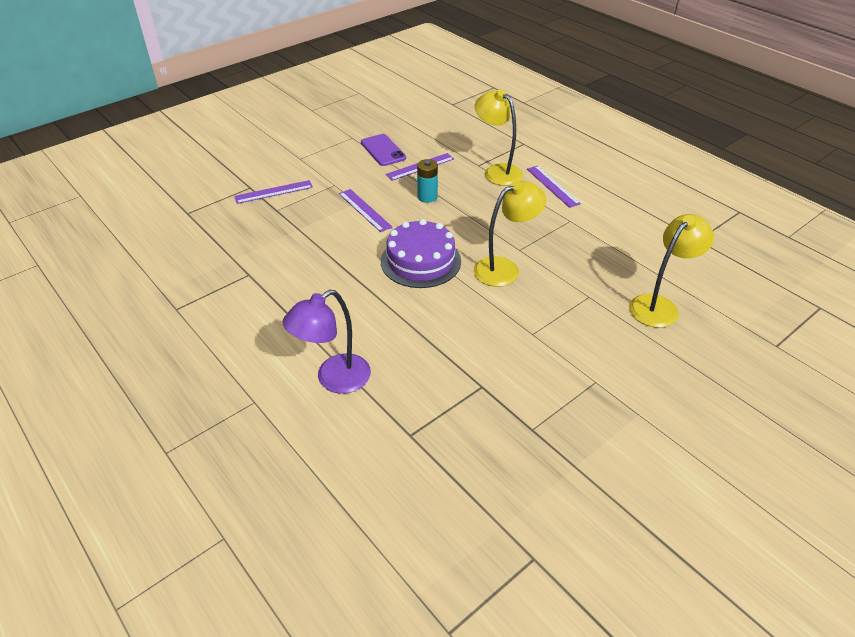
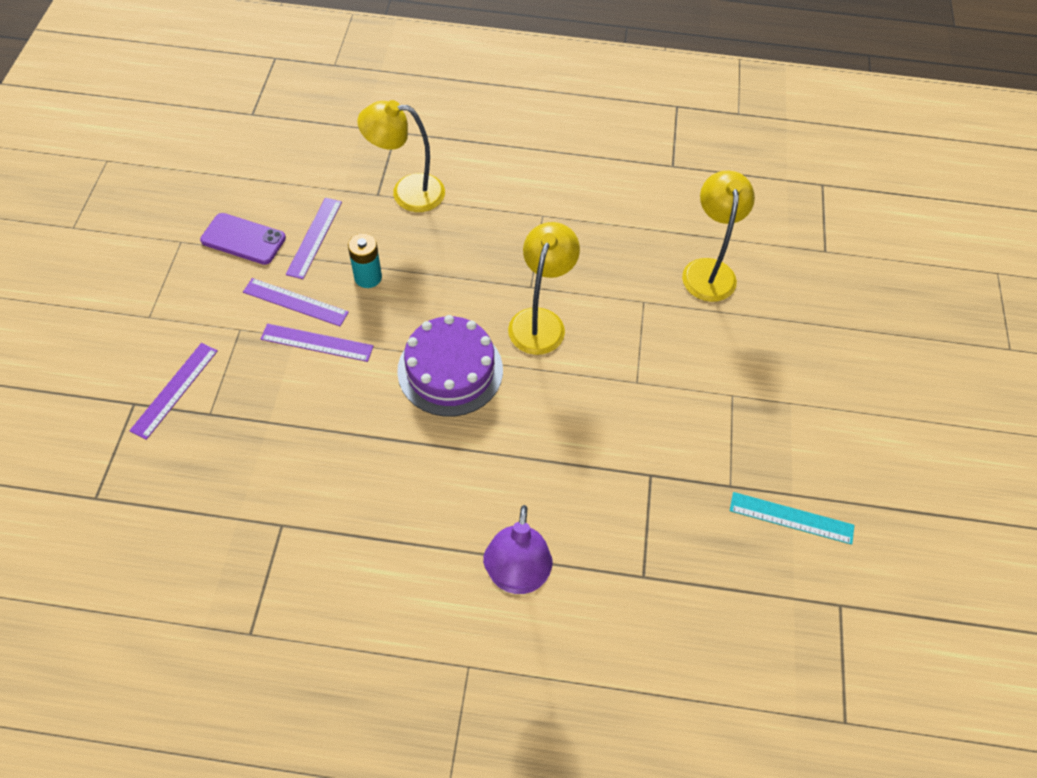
camera: 45 degrees left, 15 degrees up
(552, 186) = (483, 177): purple ruler -> purple ruler (295, 302)
(557, 479) = (791, 518): none -> turquoise ruler

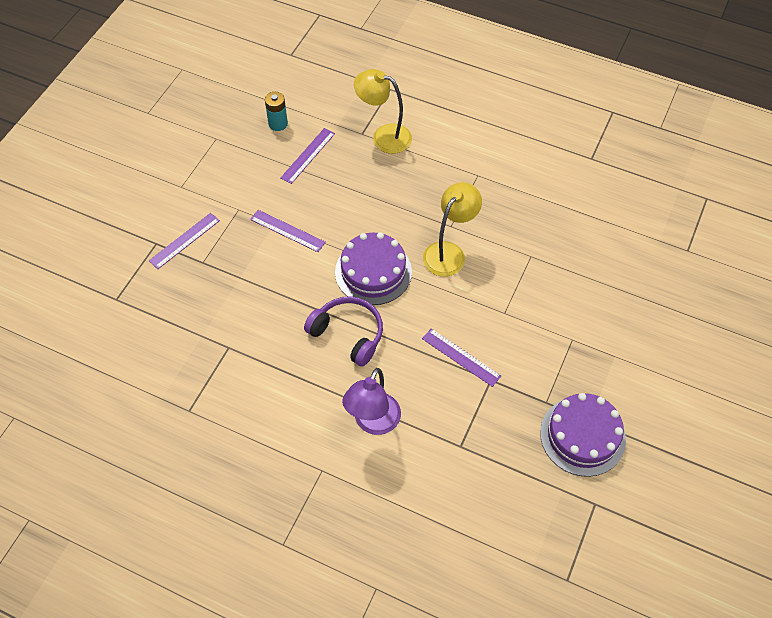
camera: 20 degrees right, 0 degrees up
(243, 239) = (258, 146): purple phone -> none
(295, 302) = (281, 199): purple ruler -> purple ruler (461, 357)
(368, 277) = (336, 193): turquoise battery -> turquoise battery (278, 124)
(443, 462) = (348, 334): none -> purple headphones
(708, 270) = (589, 244): yellow lamp -> none
(791, 518) = (582, 436): turquoise ruler -> purple cake

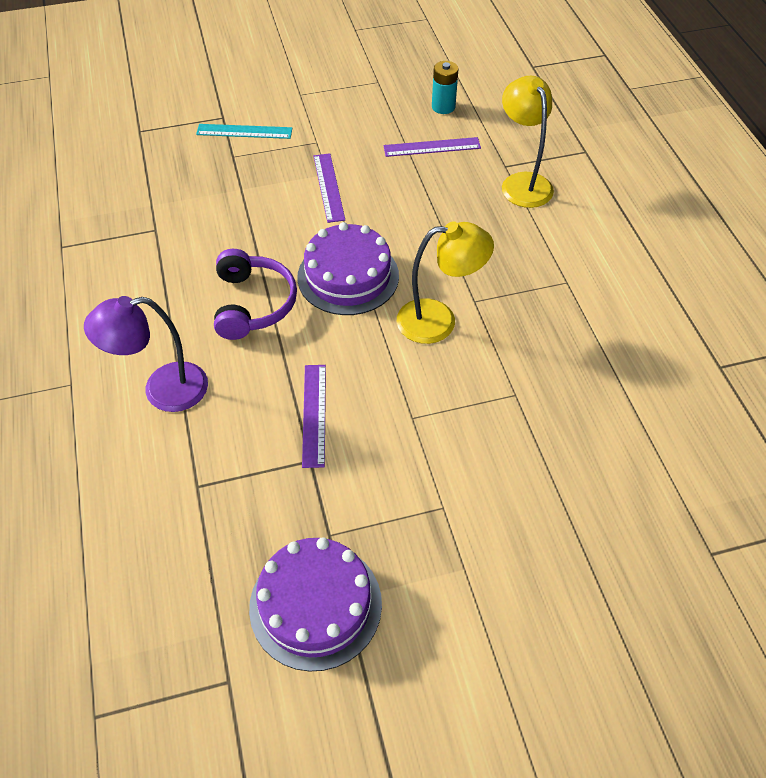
camera: 50 degrees right, 5 degrees down
(184, 240) = (244, 131): purple ruler -> turquoise ruler

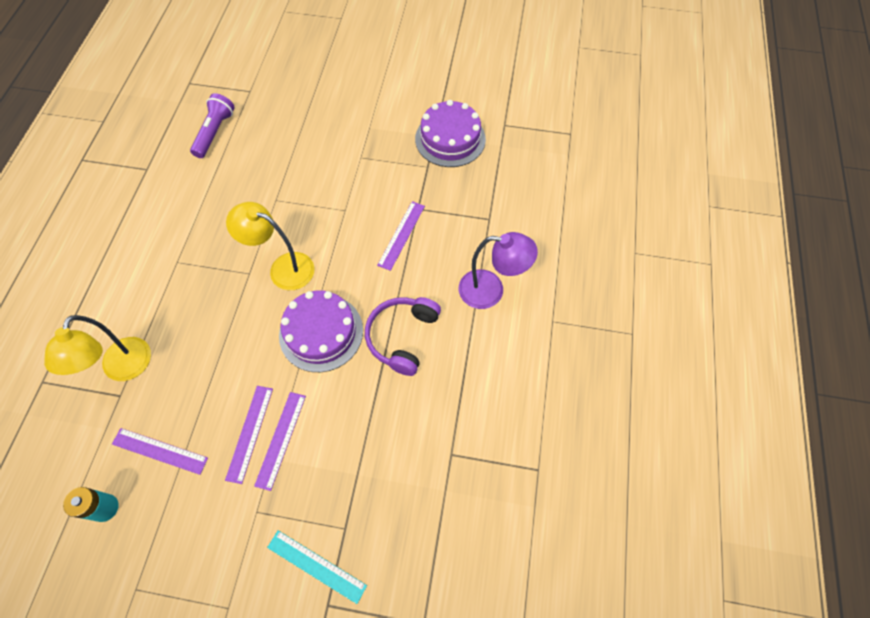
camera: 155 degrees left, 10 degrees up
(361, 182) = (250, 433): none -> purple ruler
(688, 456) = (215, 132): none -> purple flashlight

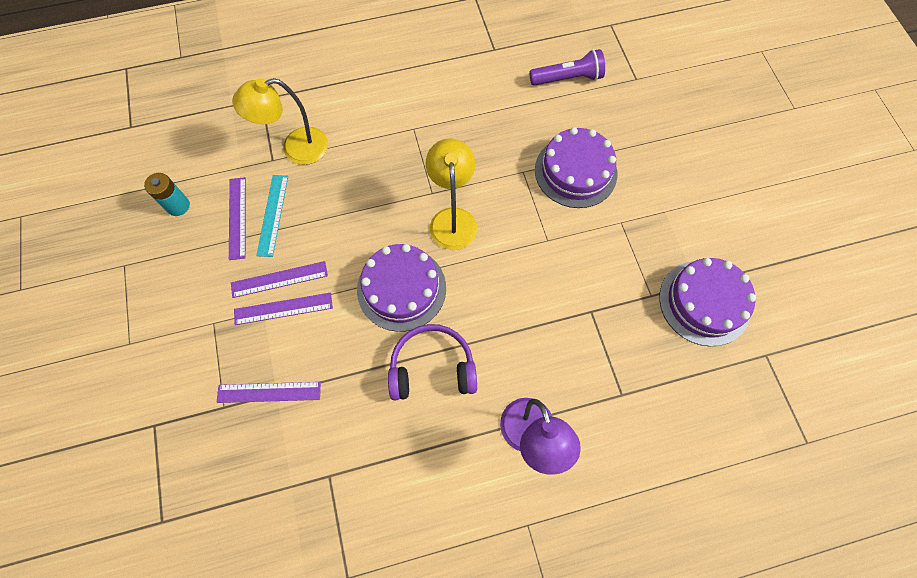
camera: 65 degrees right, 5 degrees up
(300, 165) = (575, 171): none -> purple cake
(316, 566) = (183, 399): turquoise ruler -> turquoise ruler (273, 215)
(401, 235) = (549, 310): purple ruler -> purple ruler (269, 392)

